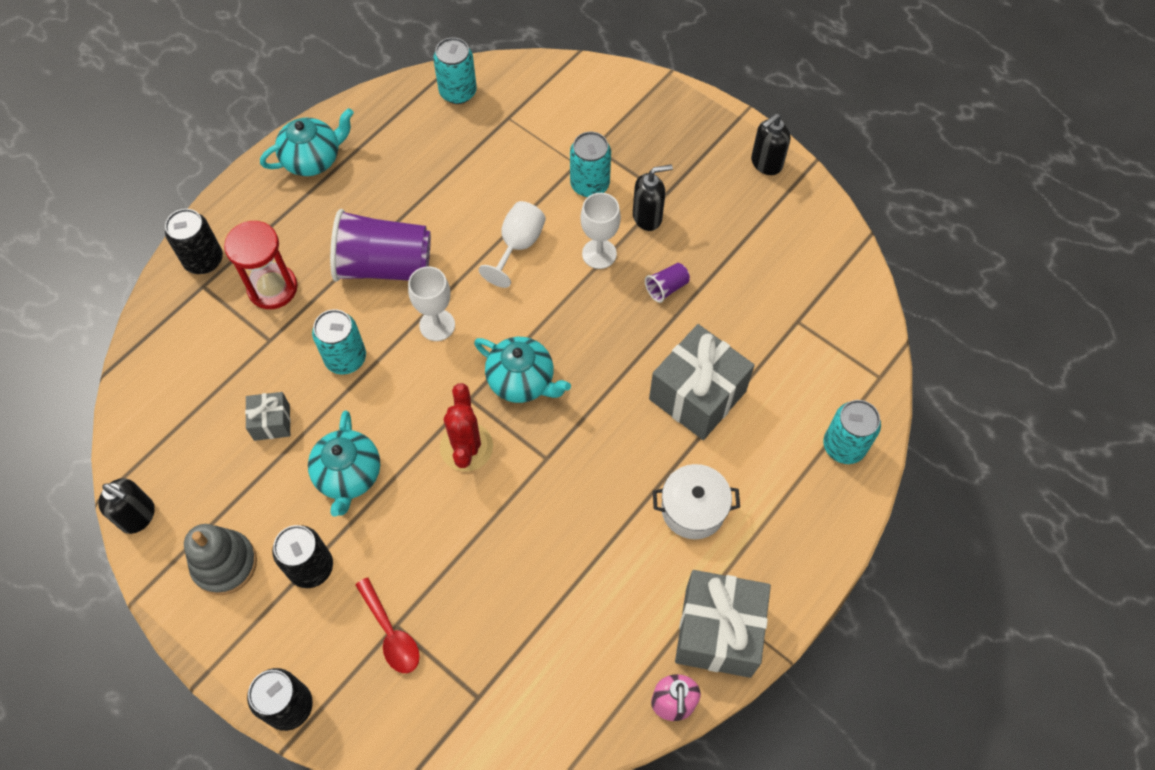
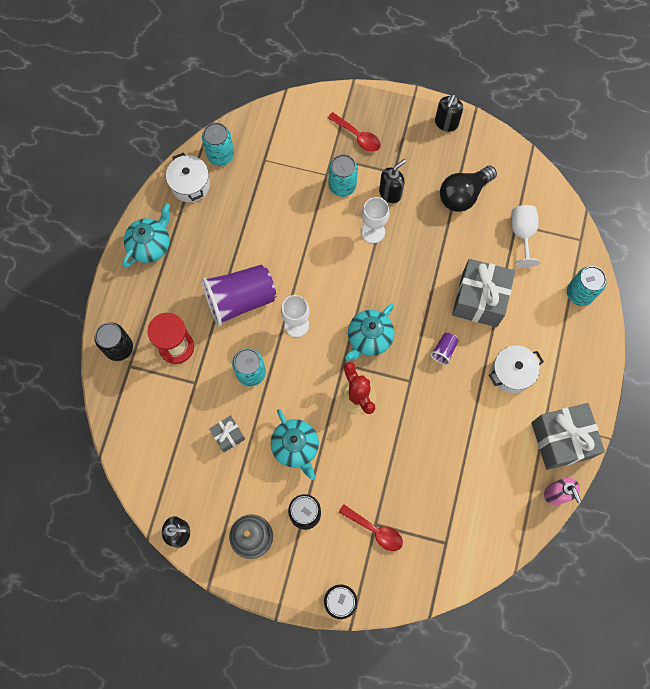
camera: 25 degrees left, 10 degrees up
(402, 111) = (190, 185): none -> white pot
(518, 246) = (318, 248): white goblet -> white goblet (522, 234)
(522, 381) = (369, 338): turquoise teapot -> turquoise teapot turned 120 degrees clockwise
(641, 135) = (358, 136): none -> red spoon
(666, 288) = (426, 237): purple cup -> purple cup (444, 350)
(744, 257) = (463, 195): none -> black light bulb

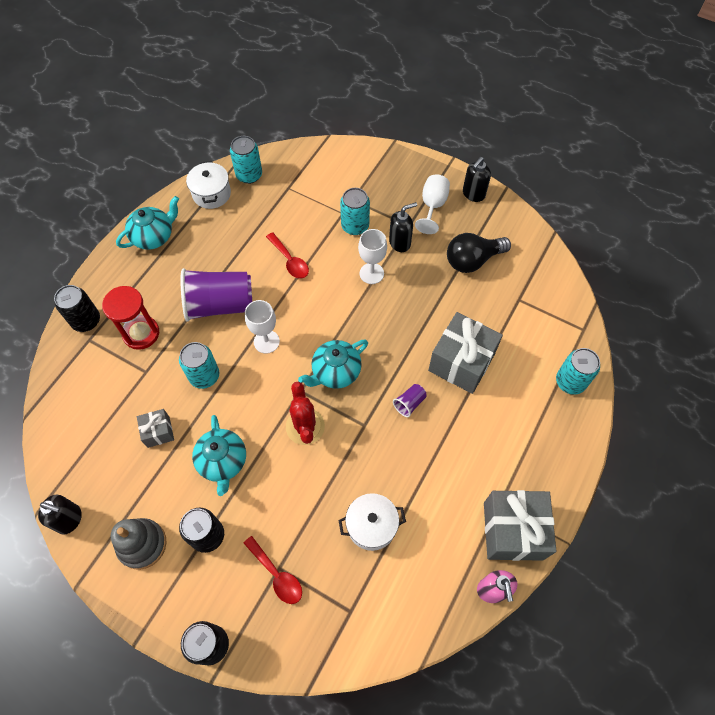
camera: 15 degrees right, 10 degrees down
(358, 136) = (384, 187): red spoon -> red spoon (290, 261)
(511, 373) = (476, 444): white pot -> white pot (371, 525)
(522, 234) = (523, 310): white goblet -> white goblet (432, 206)

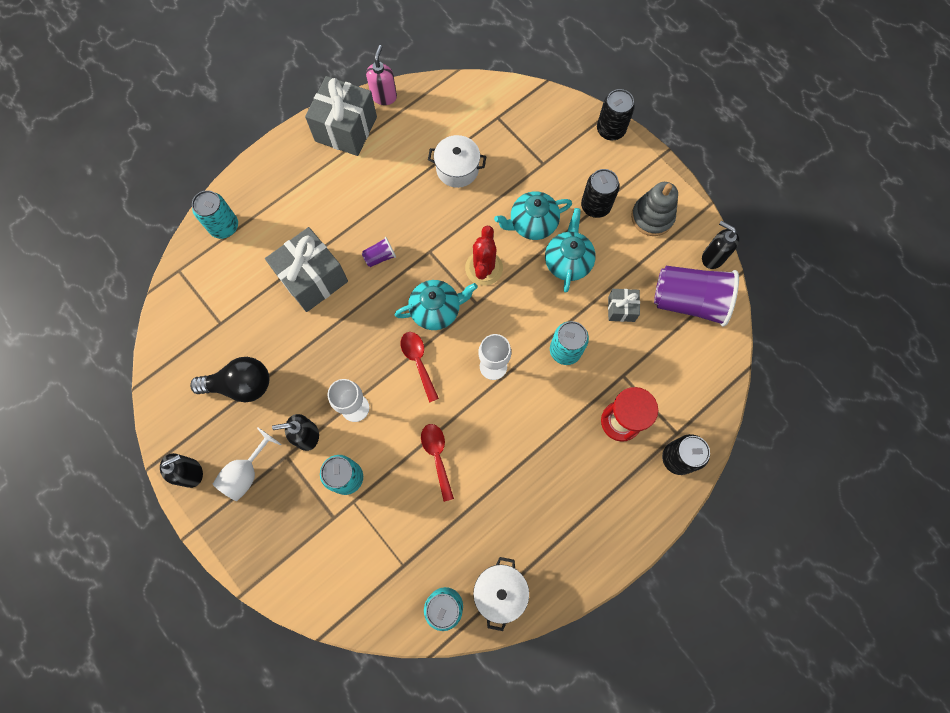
camera: 160 degrees left, 10 degrees up
(154, 236) = (584, 549): turquoise teapot -> turquoise teapot (532, 224)
(220, 305) = (529, 427): purple cup -> purple cup (688, 301)
(277, 575) = (546, 159): red spoon -> red spoon (418, 362)

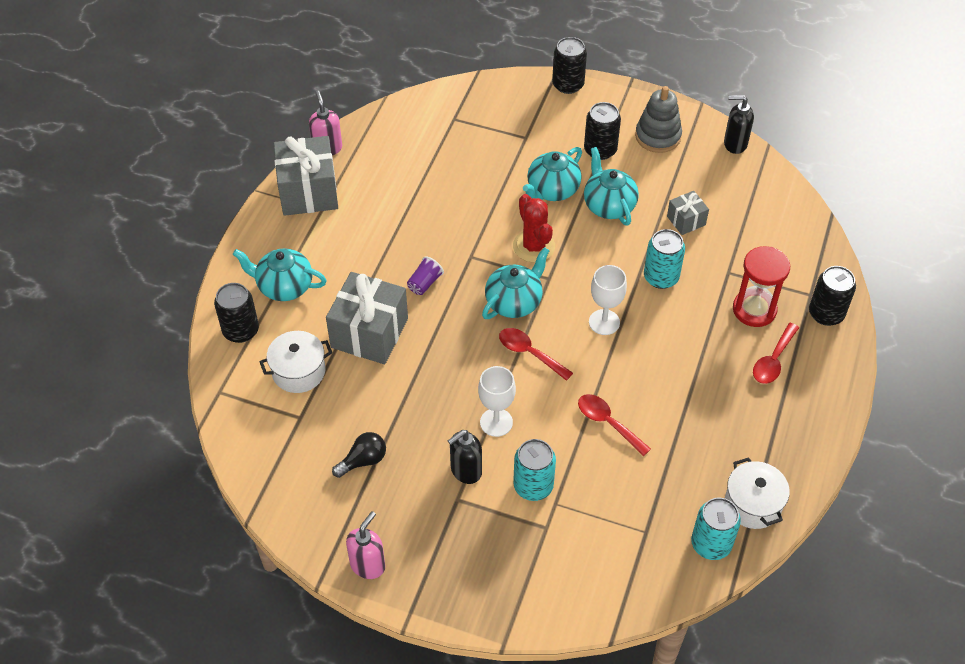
camera: 30 degrees left, 20 degrees down
(191, 472) = (368, 565): black soap dispenser -> pink soap dispenser
(224, 226) = (241, 330): turquoise can -> black can
(241, 385) = (363, 461): black light bulb -> black light bulb, size x0.62
(246, 472) = (427, 535): white goblet -> none
(277, 204) = (284, 286): none -> turquoise teapot
(457, 169) = (446, 177): white pot -> white pot (299, 371)
(604, 476) = (773, 360): none -> red spoon
(688, 301) = (740, 187): purple cup -> none

